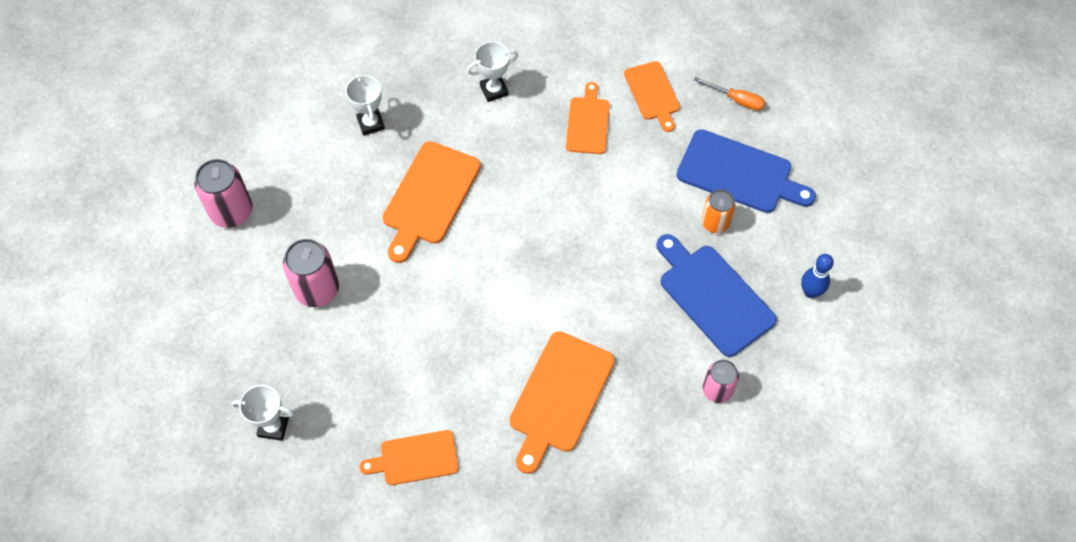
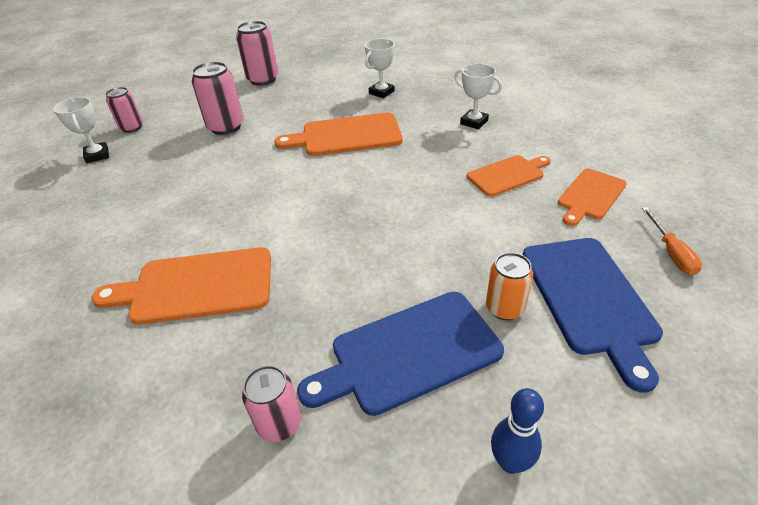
camera: 60 degrees right, 20 degrees down
(234, 379) = (132, 127): none -> pink can
(415, 458) = (89, 228): orange cutting board -> none
(713, 296) = (409, 353): blue cutting board -> blue cutting board turned 135 degrees counterclockwise

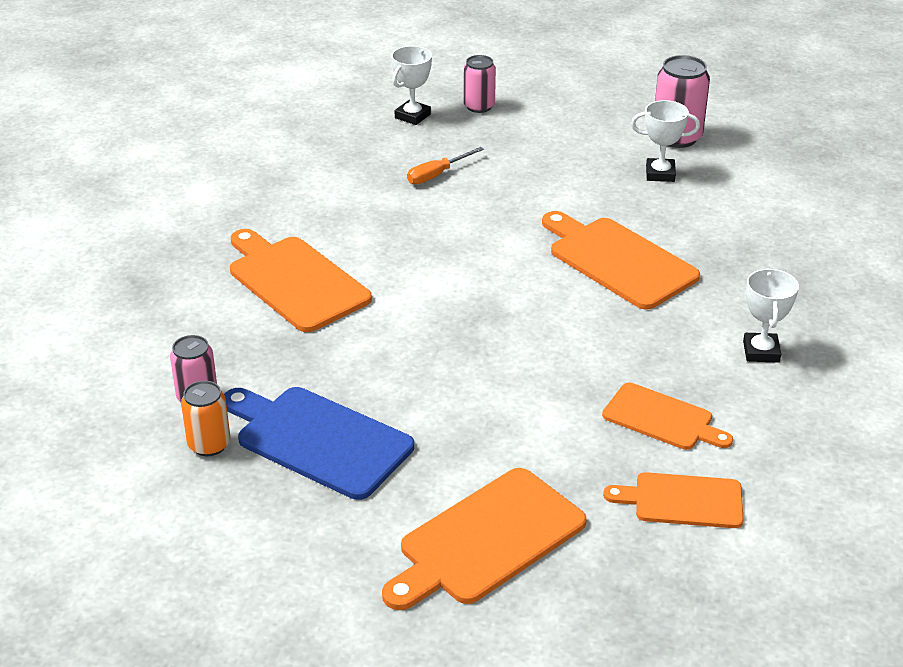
camera: 55 degrees right, 5 degrees down
(226, 127) = (545, 166): pink can -> none
(381, 92) = (753, 245): white trophy -> white trophy (660, 174)
(504, 308) = (423, 483): orange can -> orange can (209, 444)
(510, 462) = (250, 536): blue bowling pin -> none
(589, 298) = (486, 540): blue cutting board -> orange cutting board
(671, 253) = (623, 591): orange screwdriver -> orange screwdriver (437, 175)

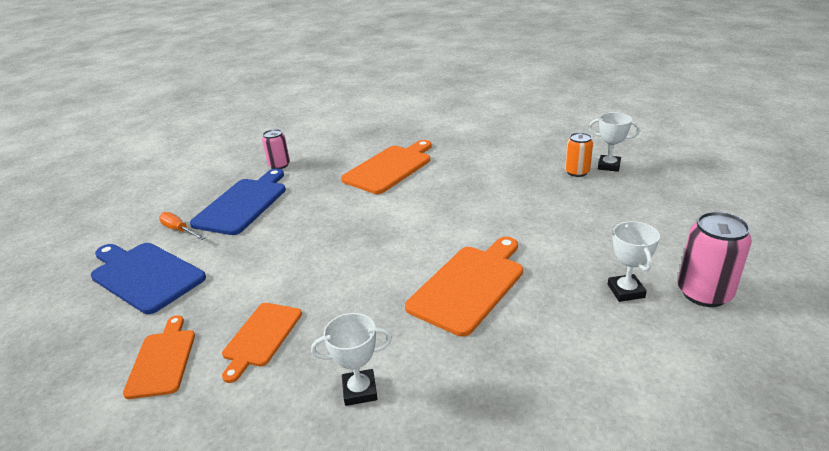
camera: 80 degrees right, 5 degrees down
(209, 444) = (241, 176): orange can -> orange can (577, 172)
(437, 175) = (538, 188): orange screwdriver -> orange screwdriver (179, 230)
(479, 106) = (650, 187): pink can -> none
(486, 540) = (144, 275): orange cutting board -> blue cutting board

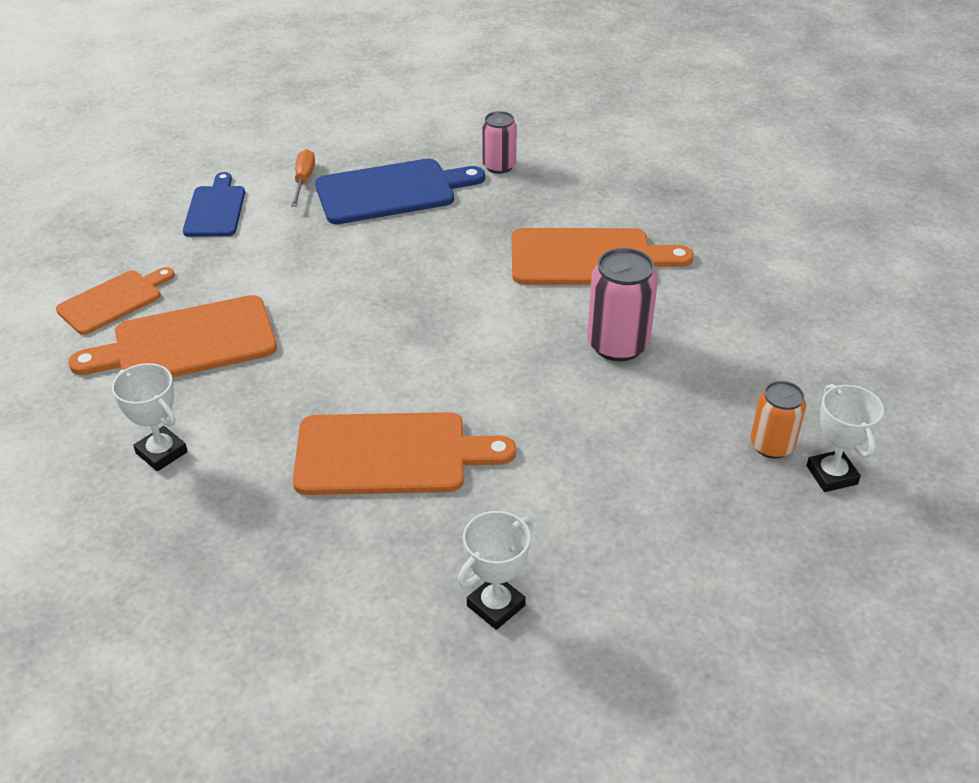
camera: 50 degrees right, 10 degrees up
(144, 275) = (215, 209): blue cutting board -> blue cutting board, size x0.63
(261, 337) = (187, 343): orange cutting board -> orange cutting board, size x1.59
(704, 293) = (557, 691): pink can -> pink can (617, 345)

